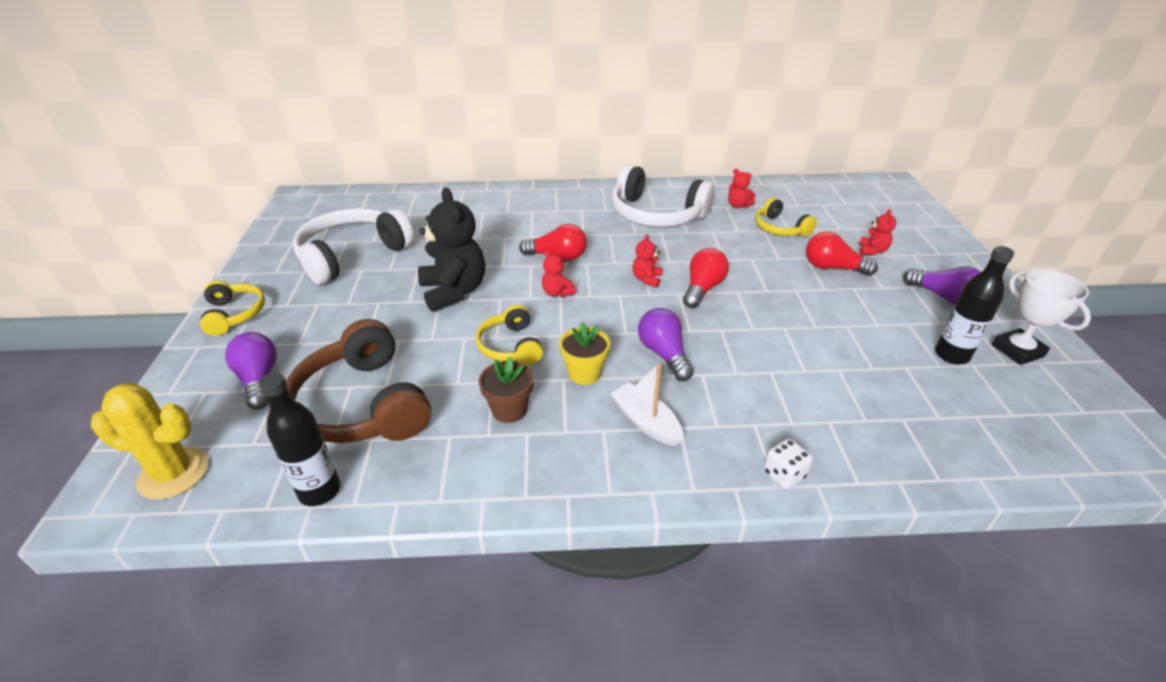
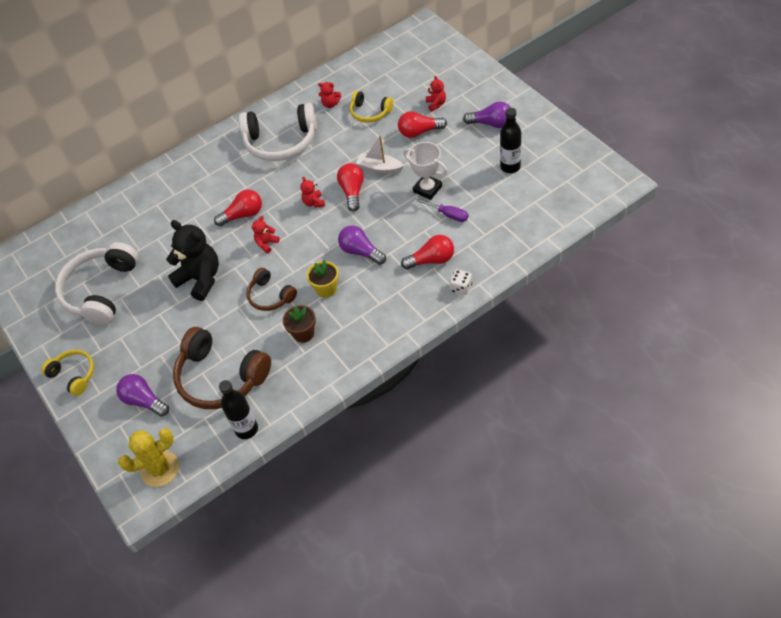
camera: 25 degrees left, 15 degrees up
(510, 346) = (270, 296): yellow headphones -> brown headphones
(557, 293) = (266, 243): red teddy bear -> red teddy bear turned 105 degrees clockwise
(646, 422) = (379, 298): white boat -> white boat (379, 168)
(759, 413) = (431, 260): none -> red light bulb
(820, 369) = (448, 215): none -> purple screwdriver
(1017, 350) = (541, 145): white trophy -> white trophy (427, 189)

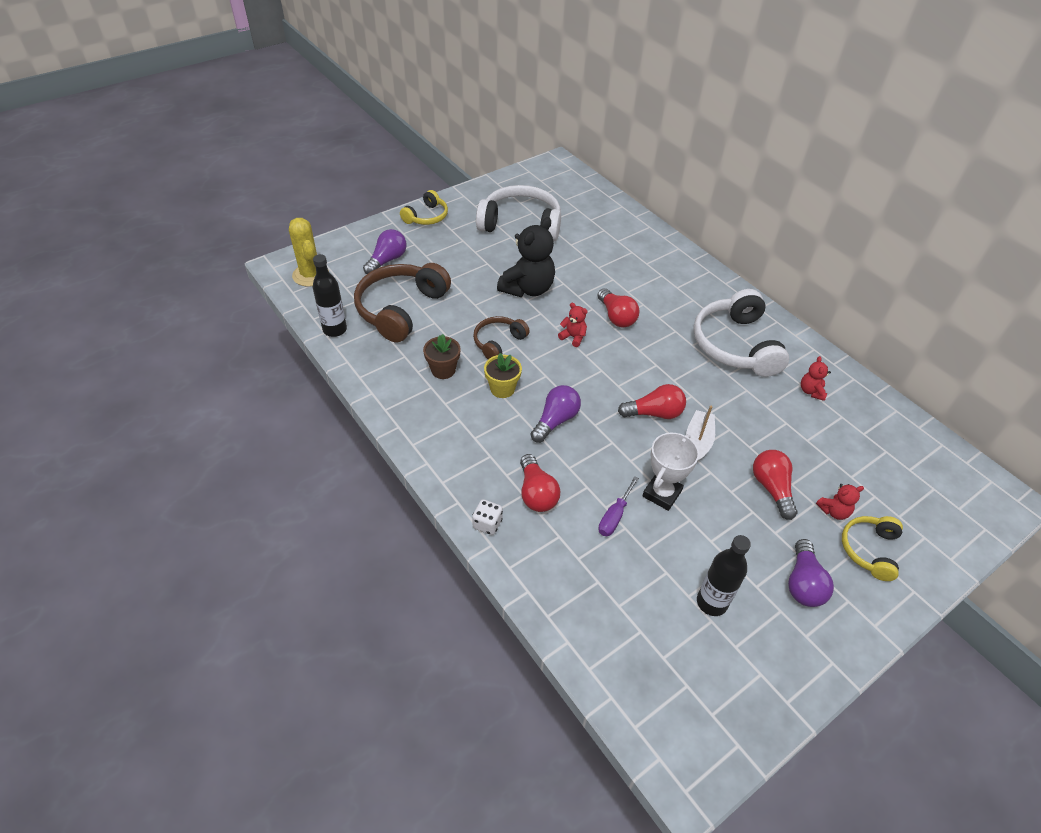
camera: 80 degrees right, 5 degrees down
(314, 202) = (635, 376): red teddy bear -> none
(370, 112) = (802, 433): yellow headphones -> yellow headphones (869, 550)

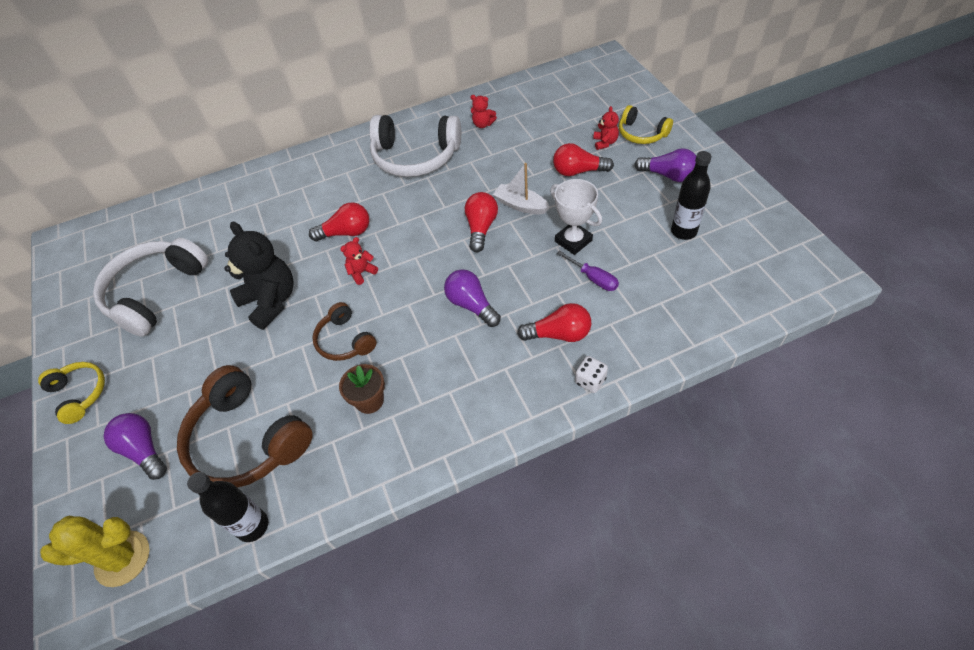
camera: 70 degrees left, 5 degrees up
(502, 389) = (415, 345): yellow flower pot -> none

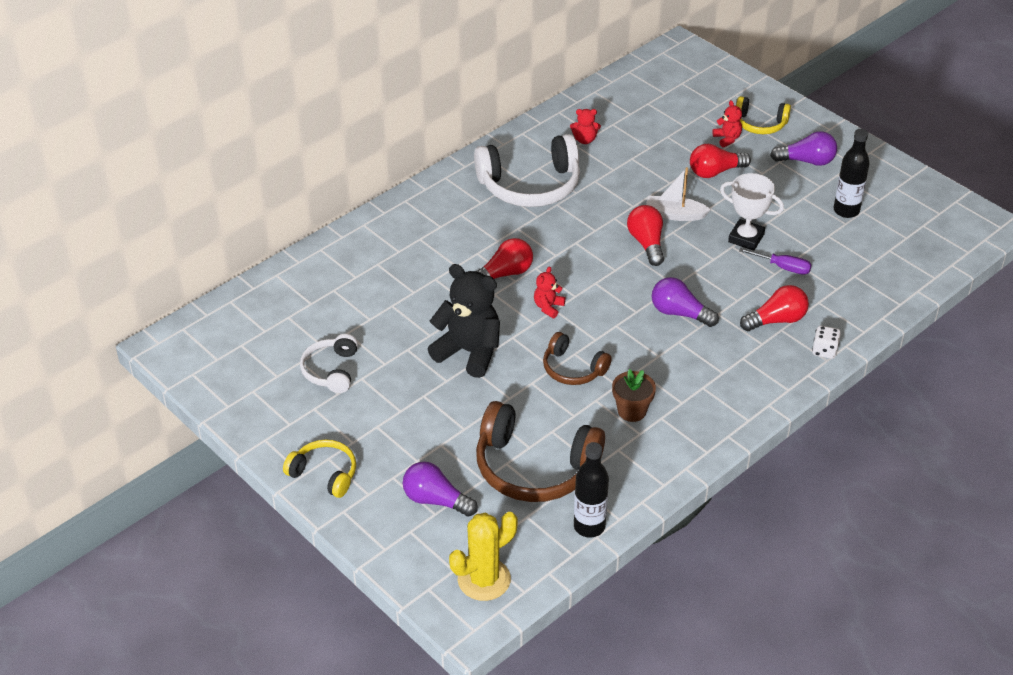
camera: 25 degrees left, 10 degrees down
(156, 293) = (331, 370): white headphones -> white headphones, size x0.55

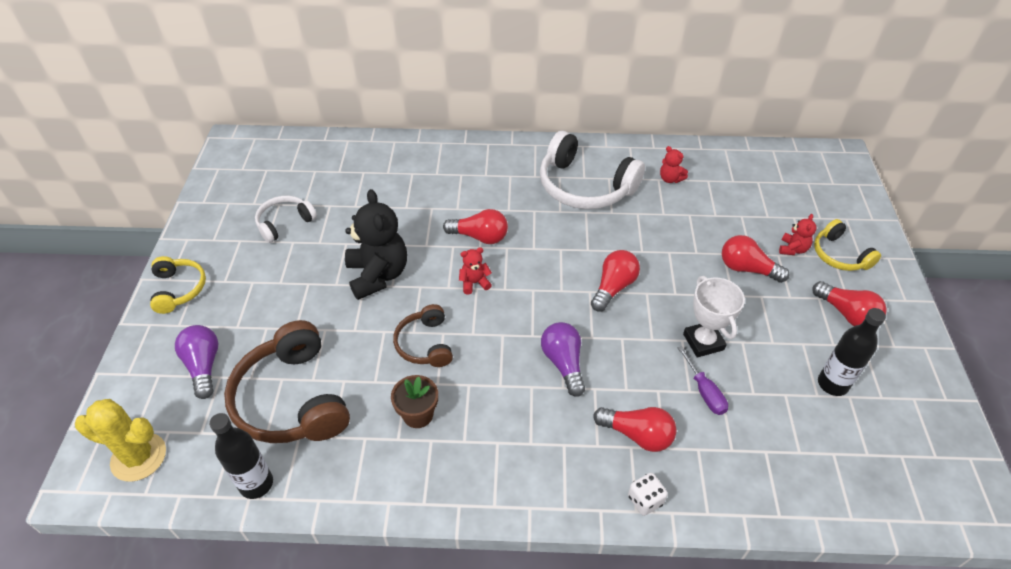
camera: 45 degrees right, 5 degrees up
(674, 214) = (666, 280): white boat -> none
(806, 161) = (846, 314): purple light bulb -> red light bulb

